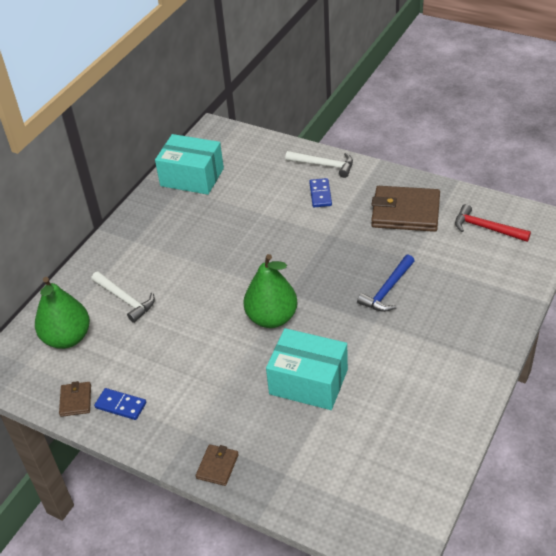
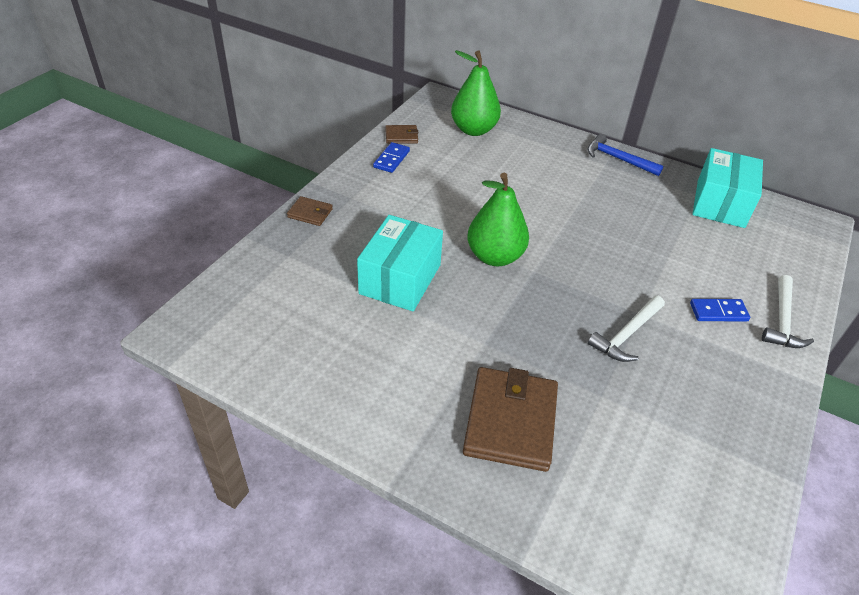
camera: 85 degrees right, 0 degrees up
(125, 300) = (521, 160): white hammer -> white hammer (626, 335)
(387, 290) = (541, 362): blue hammer -> blue hammer (618, 159)
(405, 212) = (702, 401): brown wallet -> brown wallet (510, 421)
(486, 228) = (686, 503): red hammer -> none

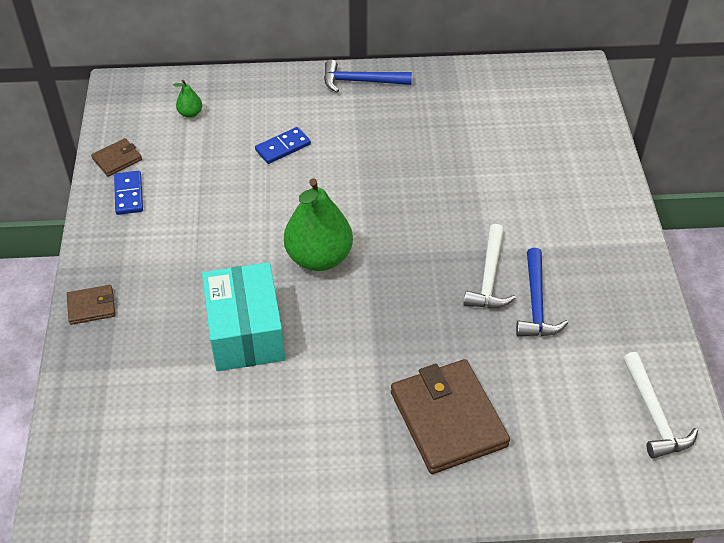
camera: 30 degrees left, 5 degrees up
(473, 130) = (190, 113): green pear -> green pear, size x0.43
(655, 374) = (536, 303): none -> blue hammer
(718, 312) = (549, 211): blue domino -> blue domino (283, 147)
(720, 203) = (485, 90): turquoise box -> none
(782, 320) = (603, 192): white hammer -> white hammer (654, 415)

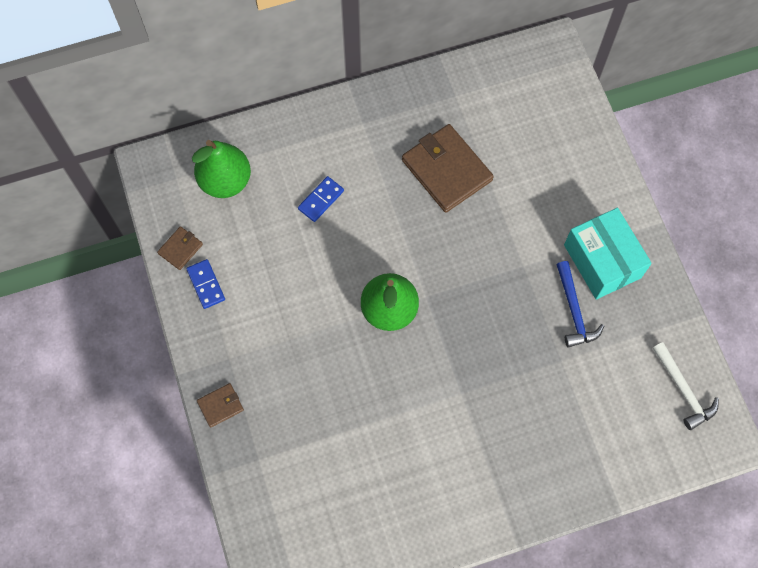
camera: 15 degrees left, 20 degrees up
(190, 113) = (225, 181): green pear -> green pear, size x2.31
(246, 332) = (354, 397): turquoise box -> turquoise box (602, 261)
(360, 81) = (365, 106): blue hammer -> none
(448, 419) = (533, 435): brown wallet -> brown wallet (446, 170)
(489, 277) = (531, 294): white hammer -> none

